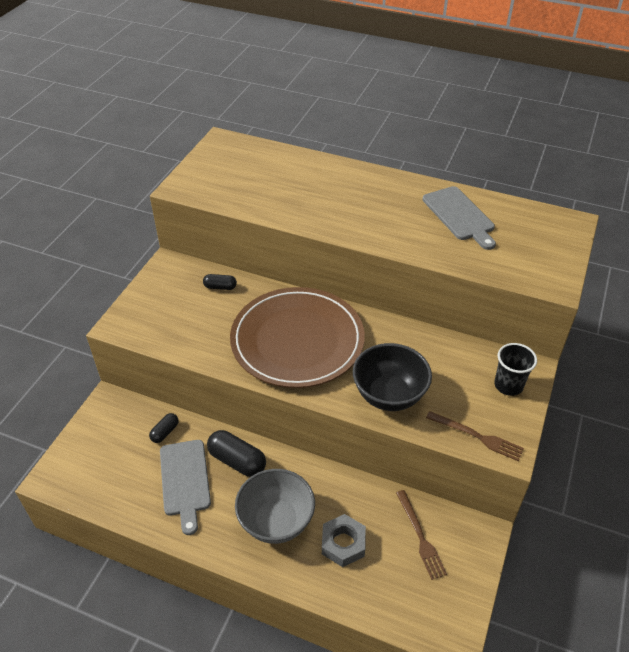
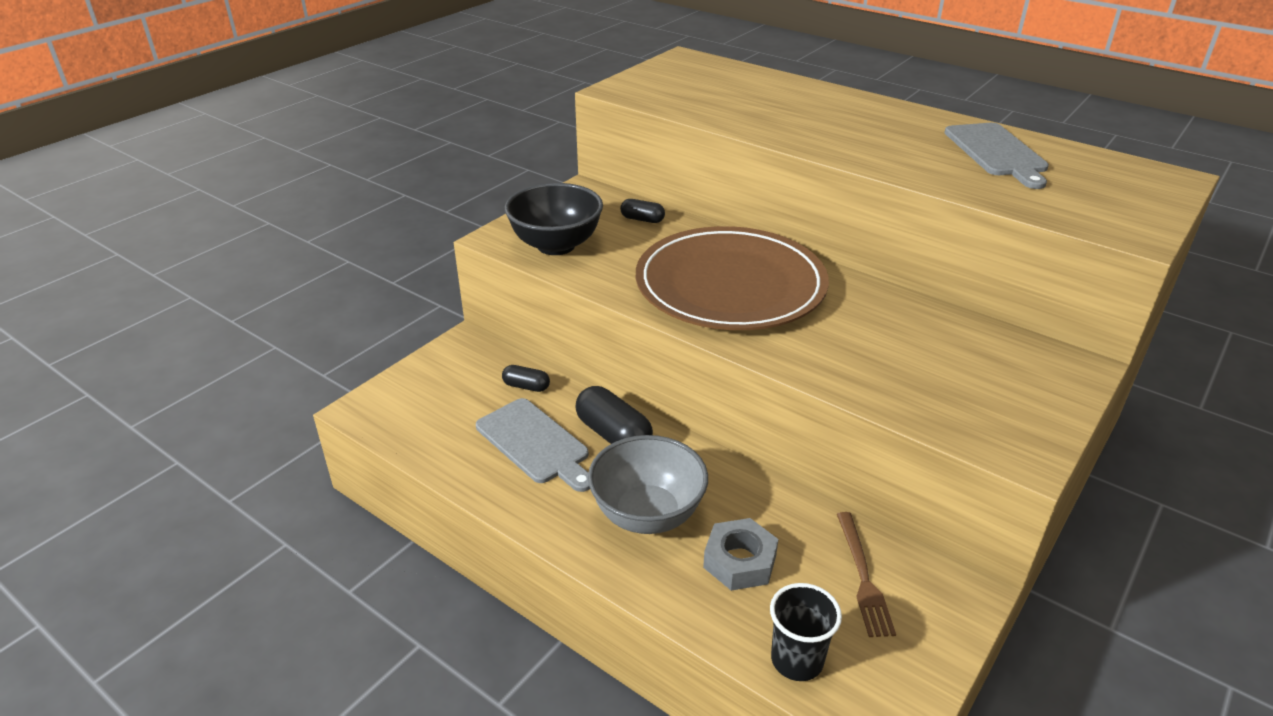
camera: 15 degrees right, 10 degrees down
(165, 432) = (526, 386): black capsule -> black capsule turned 60 degrees clockwise
(185, 480) = (535, 443): grey cutting board -> grey cutting board turned 45 degrees counterclockwise
(389, 395) = (849, 362): black bowl -> black bowl (556, 245)
(477, 436) = (977, 431): brown fork -> none
(508, 385) = (1040, 380): black cup -> black cup (797, 660)

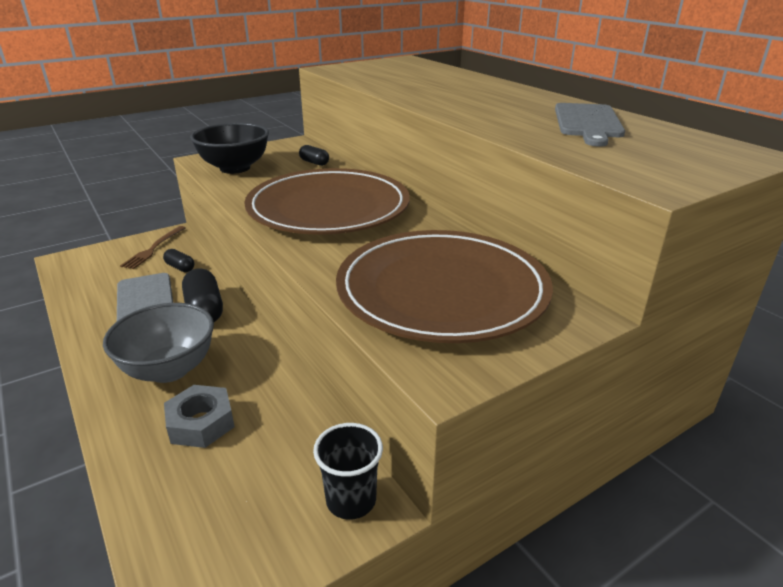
camera: 20 degrees right, 5 degrees down
(797, 660) = (163, 519): black cup -> black cup (351, 500)
(863, 577) = (290, 466): brown fork -> brown fork (154, 248)
(942, 366) = (442, 290): none -> brown plate

